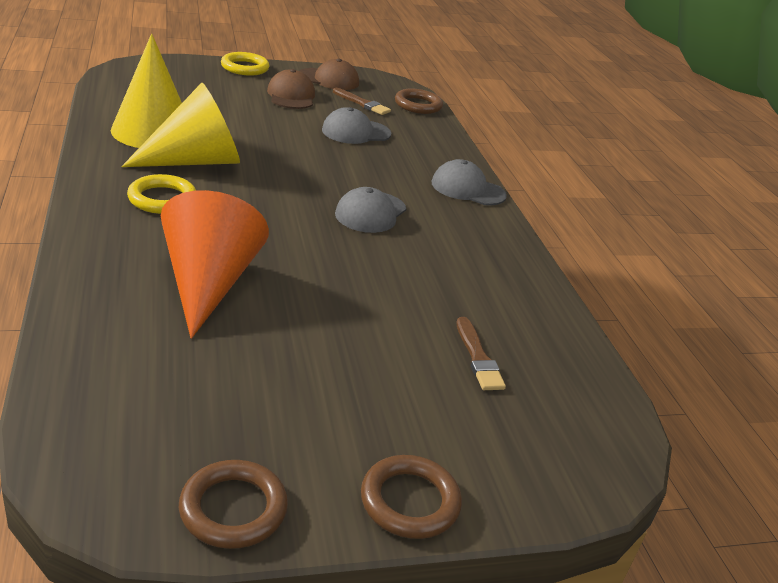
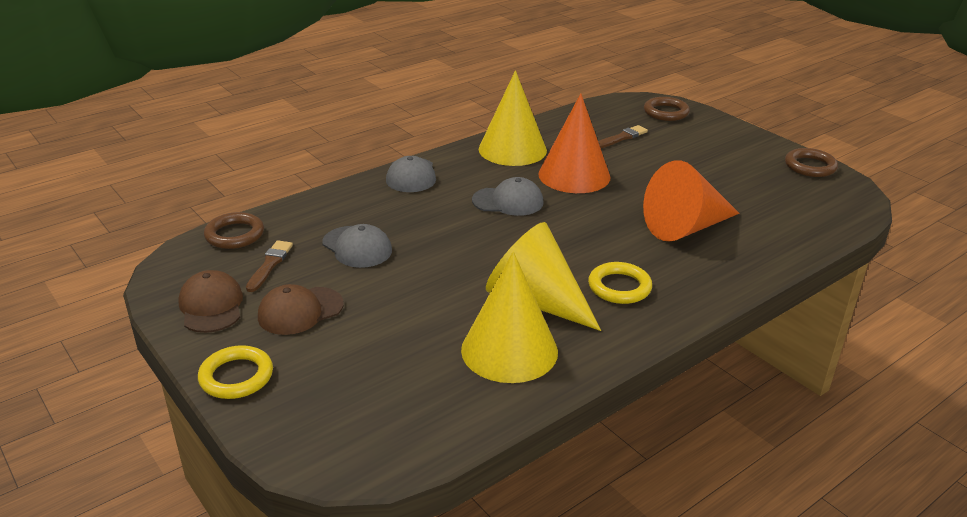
camera: 110 degrees left, 0 degrees up
(395, 271) = (574, 175): none -> orange cone
(410, 501) = (742, 135): brown ring -> brown ring (666, 112)
(493, 261) = (512, 149): none -> yellow cone

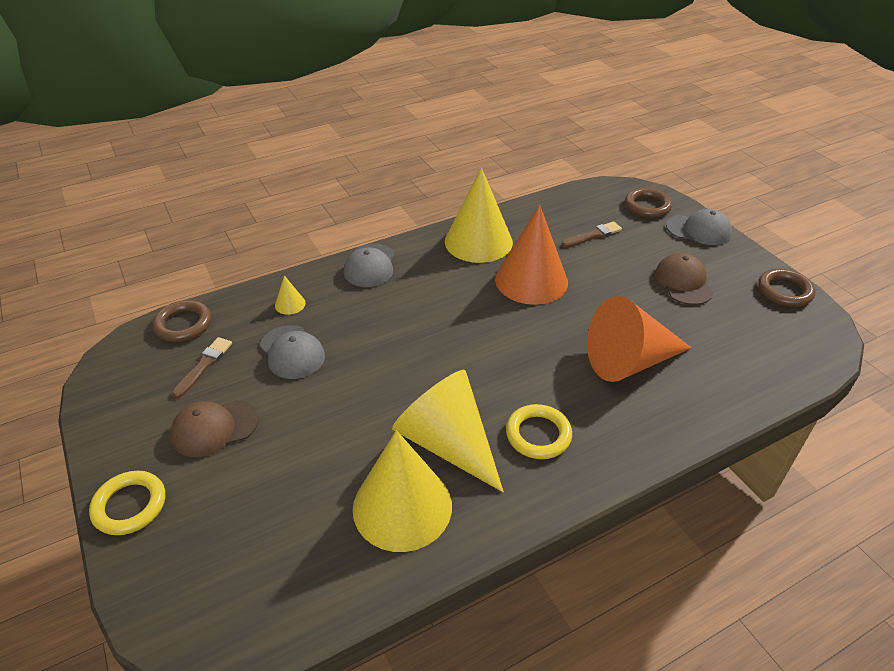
camera: 10 degrees right, 10 degrees up
(211, 306) = (135, 412): brown cap -> brown cap (683, 282)
(340, 211) = (290, 304): none -> yellow cone
(508, 201) = (455, 308): grey cap -> grey cap (699, 230)

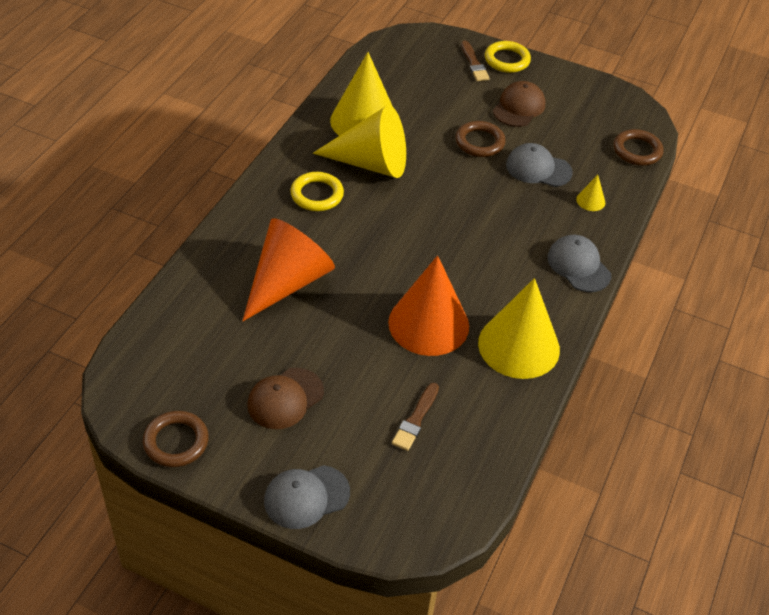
camera: 140 degrees right, 5 degrees up
(204, 365) = (580, 134): brown brush -> brown brush (474, 64)
(647, 206) = (389, 510): brown ring -> brown ring (479, 142)
(683, 282) = (285, 398): brown cap -> brown cap turned 90 degrees clockwise

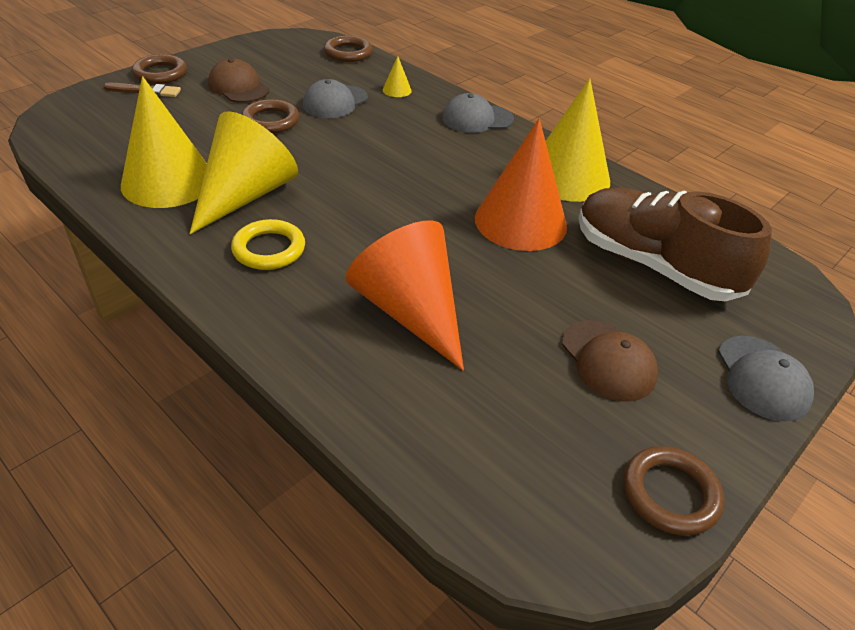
camera: 70 degrees left, 5 degrees down
(415, 419) = (653, 265): brown brush -> brown shoe
(507, 60) = (160, 73): yellow ring -> brown ring

